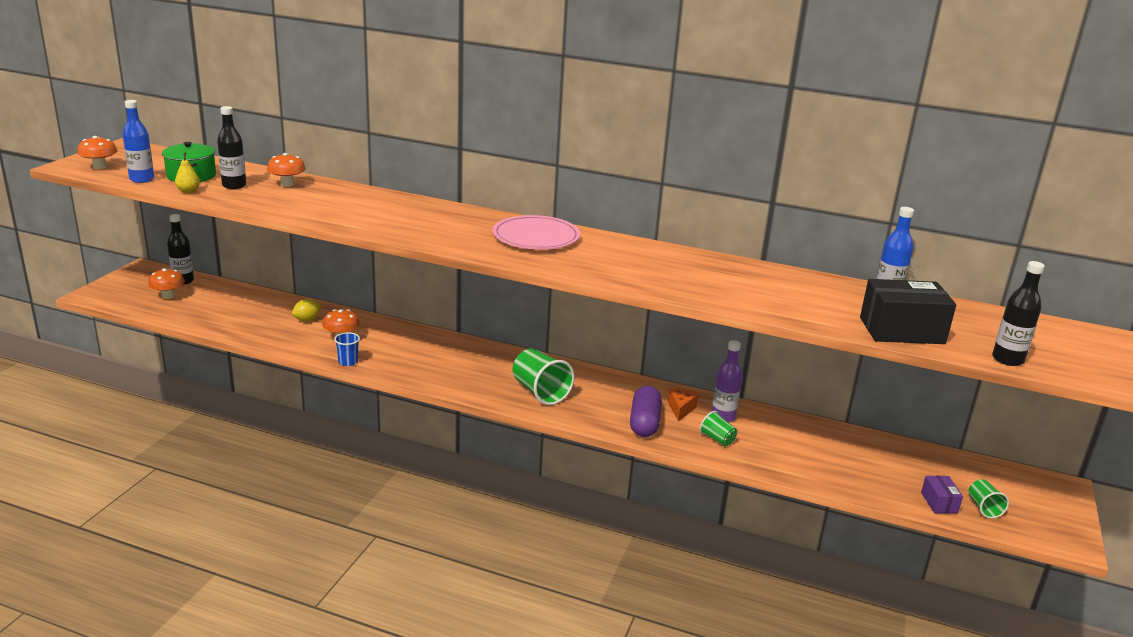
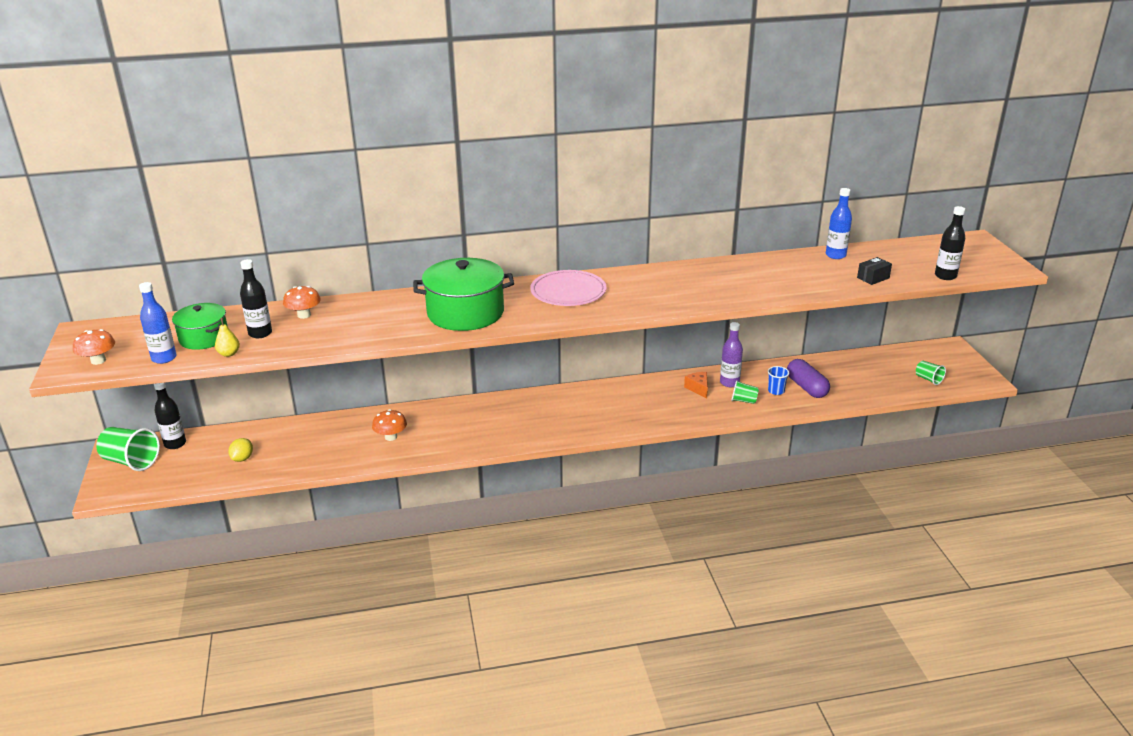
camera: 30 degrees left, 5 degrees up
(168, 296) = (182, 463): orange mushroom -> none
(307, 319) = (340, 433): yellow lemon -> yellow lemon (242, 458)
(348, 362) = (423, 454): blue cup -> blue cup (776, 391)
(415, 223) = (465, 313): none -> green pot
(540, 392) = (594, 416): green cup -> green cup (131, 461)
(644, 423) = (687, 409): purple capsule -> purple capsule (806, 387)
(901, 330) = (873, 278): black box -> black box, size x0.50
(939, 503) = (904, 387): purple box -> none

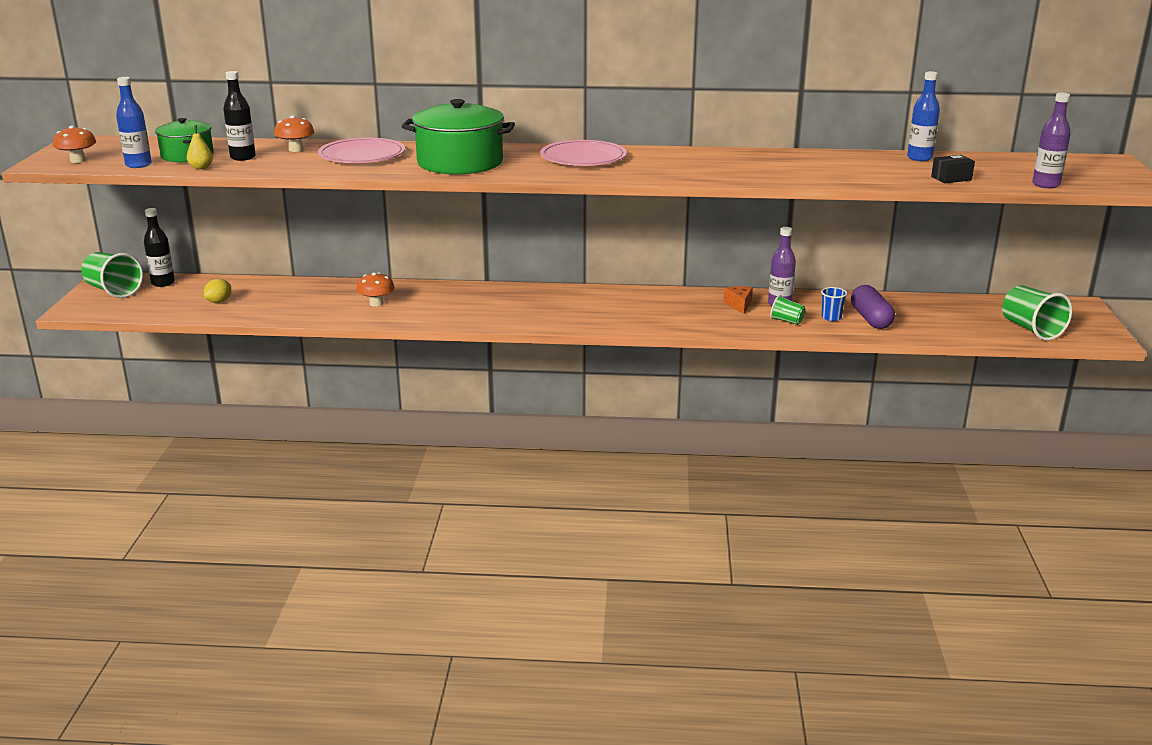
camera: 15 degrees right, 5 degrees down
(371, 315) = (362, 155): none -> pink plate
(928, 379) = (1031, 329): green cup -> green cup, size x1.84
(945, 276) = (1046, 185): black bottle -> purple bottle

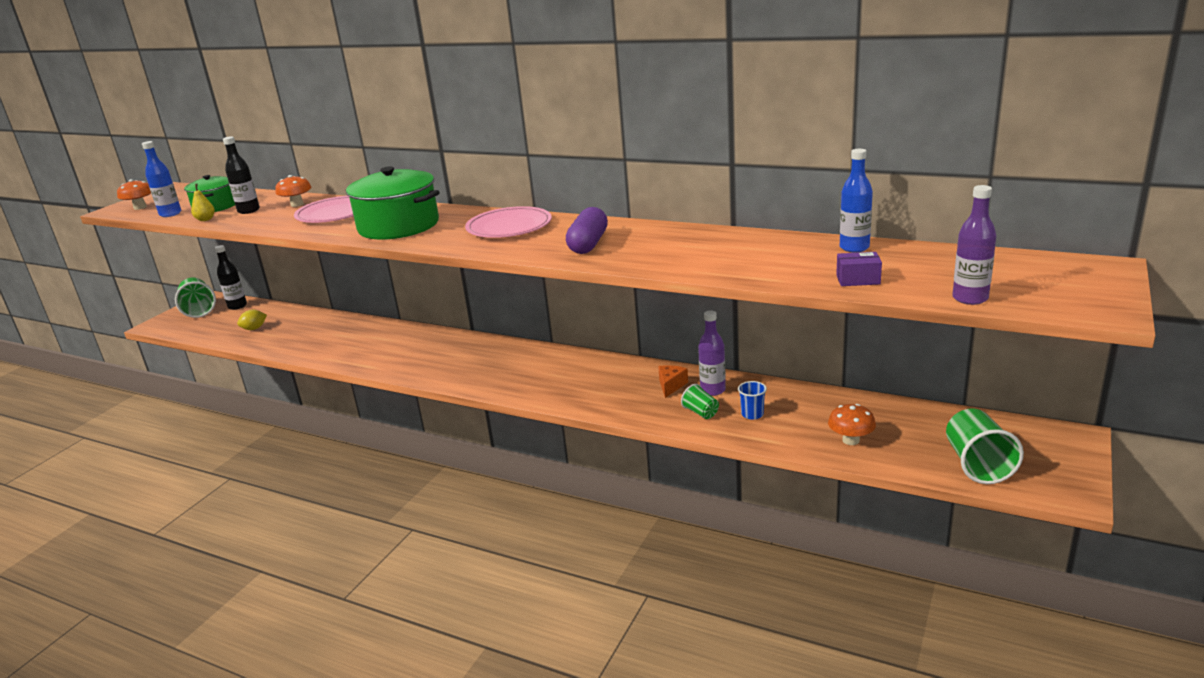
camera: 25 degrees right, 0 degrees up
(376, 303) = (361, 344): orange mushroom -> orange mushroom (851, 440)
(871, 319) = (794, 422): purple capsule -> purple capsule (588, 244)
(951, 178) = (858, 279): black box -> purple box

